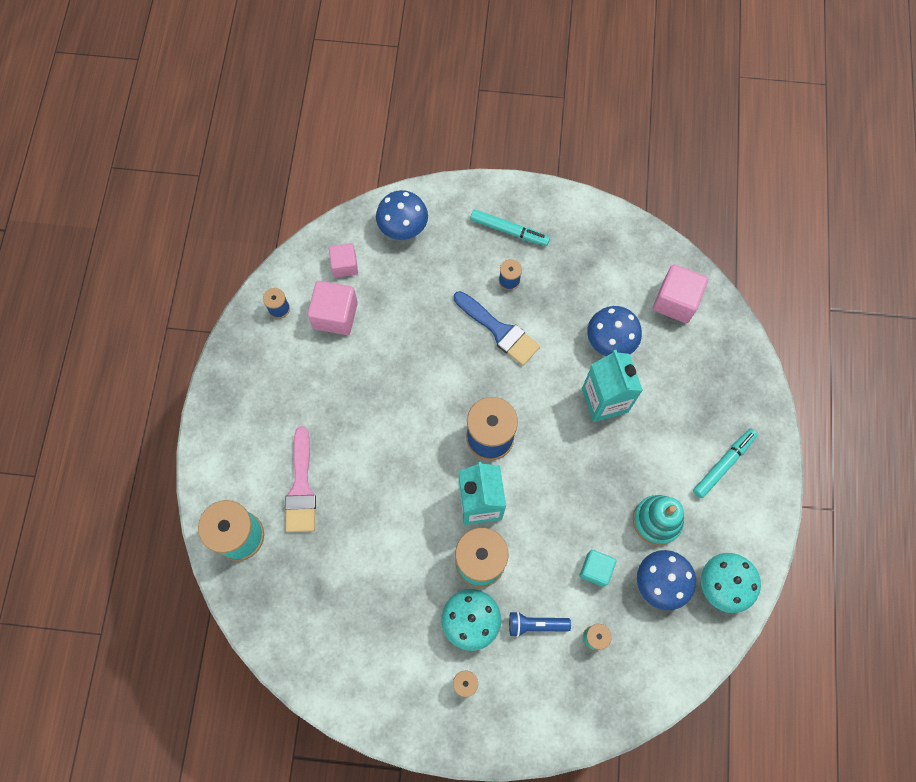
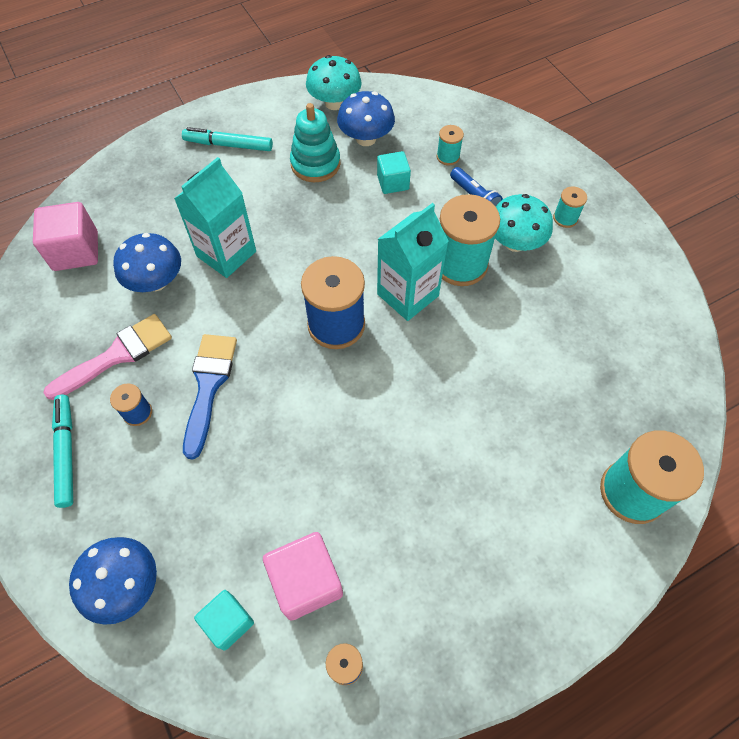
camera: 125 degrees left, 10 degrees down
(301, 487) = (531, 466): pink brush -> pink brush (117, 355)
(345, 265) = (228, 622): pink cube -> turquoise cube

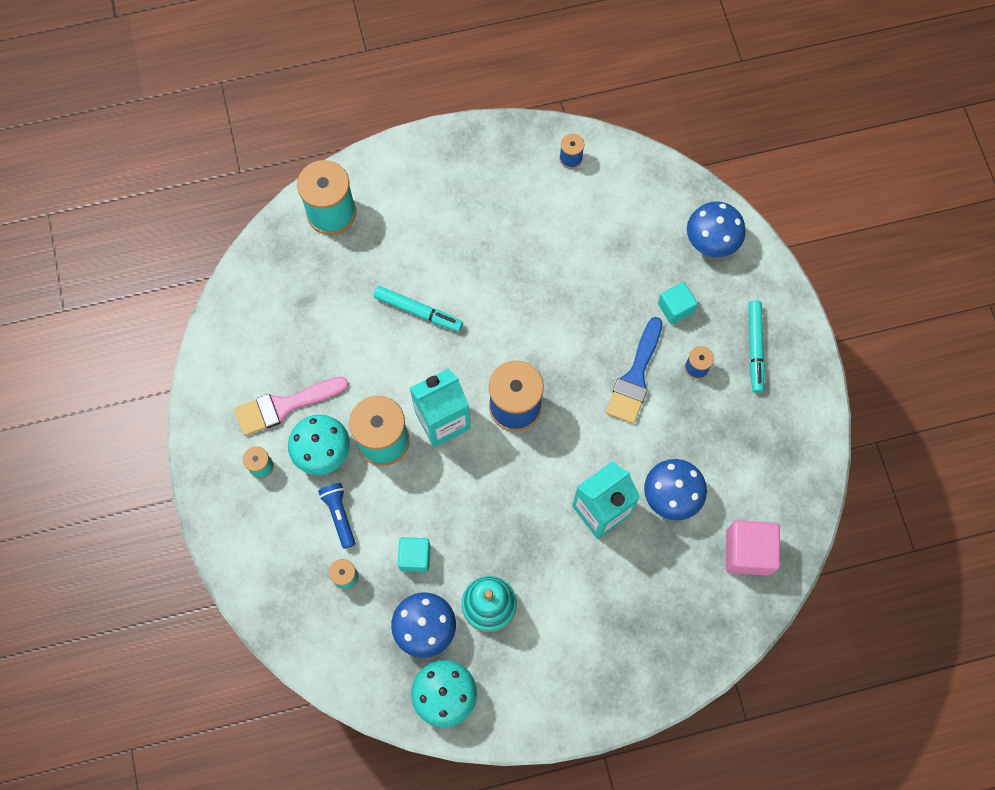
camera: 165 degrees left, 10 degrees up
(117, 355) = (711, 426): pink brush -> pink brush (285, 406)
(228, 145) = (578, 659): turquoise marker -> turquoise marker (418, 311)
(228, 622) = (643, 201): turquoise cube -> turquoise cube (675, 308)
(306, 581) = (585, 213): pink cube -> none

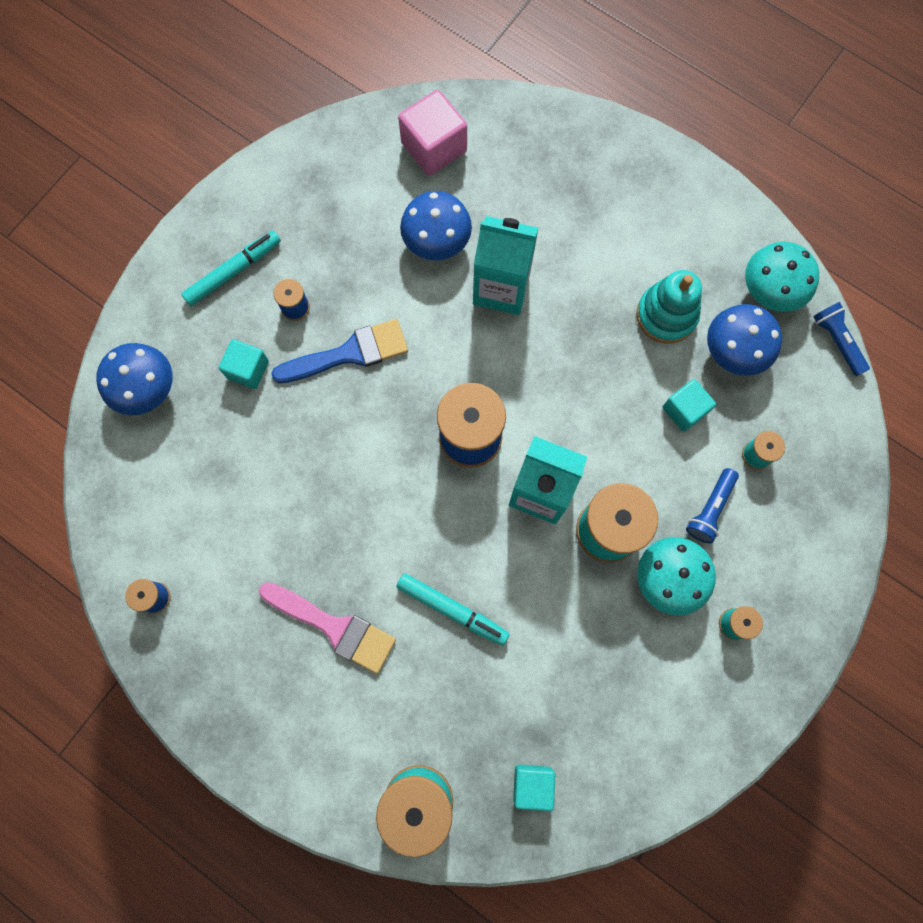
camera: 130 degrees left, 5 degrees up
(283, 277) = (532, 784): none -> turquoise cube
(285, 406) = (658, 656): pink brush -> pink brush (334, 627)
(370, 707) = (837, 341): none -> blue flashlight
(418, 311) = (452, 610): turquoise marker -> turquoise marker turned 135 degrees clockwise

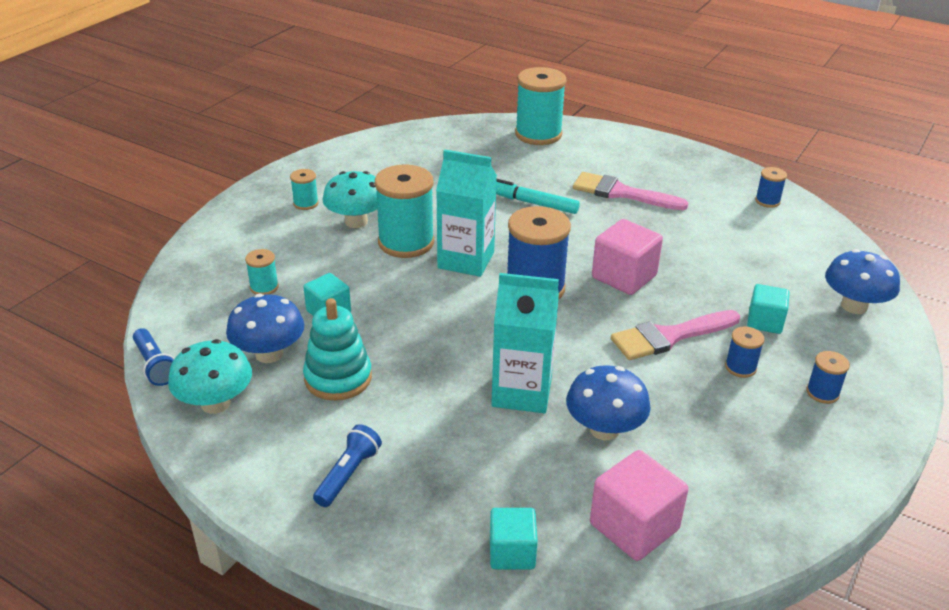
camera: 175 degrees right, 40 degrees down
(233, 271) = (822, 393): turquoise marker -> blue spool
(349, 353) = (669, 336): blue brush -> pink brush
(371, 452) = (624, 277): none -> pink cube
(532, 784) = (461, 141): turquoise cube -> turquoise cube (512, 552)
(710, 509) = (314, 256): blue flashlight -> blue flashlight (348, 474)

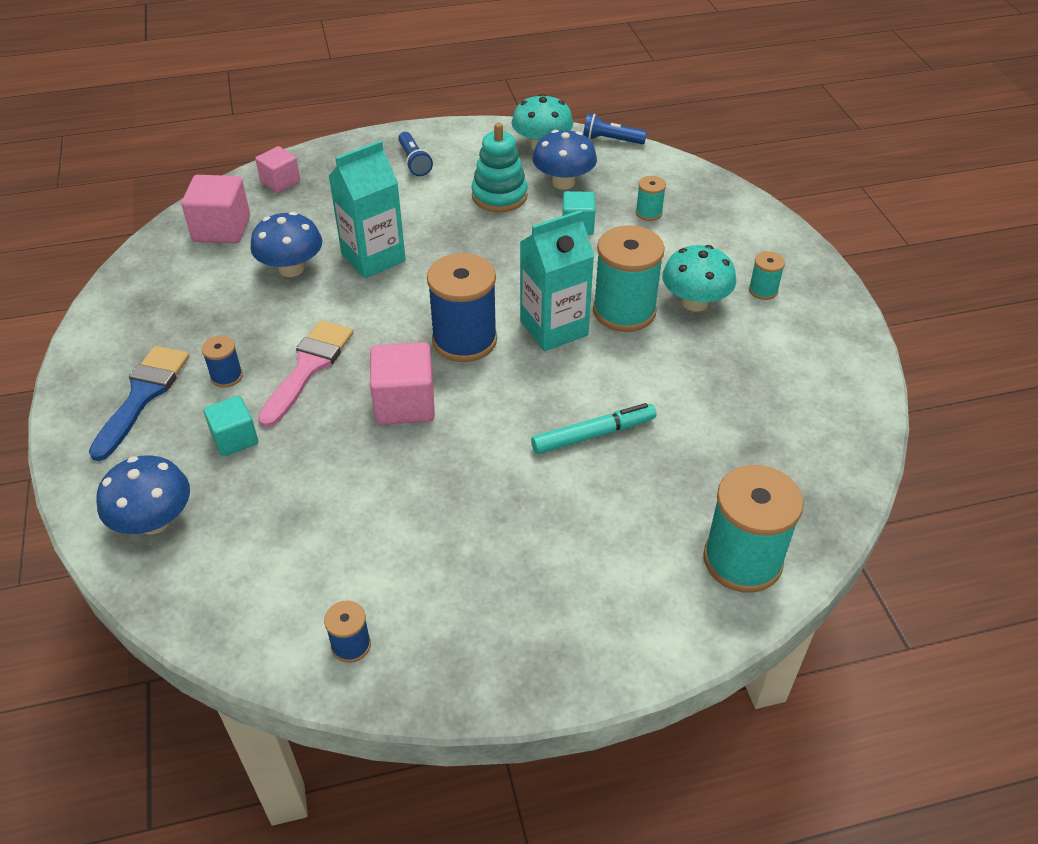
camera: 135 degrees right, 10 degrees up
(512, 552) = (280, 182): turquoise cube -> pink cube
(621, 193) = (527, 522): pink brush -> none
(822, 393) = (142, 395): blue spool -> blue brush

